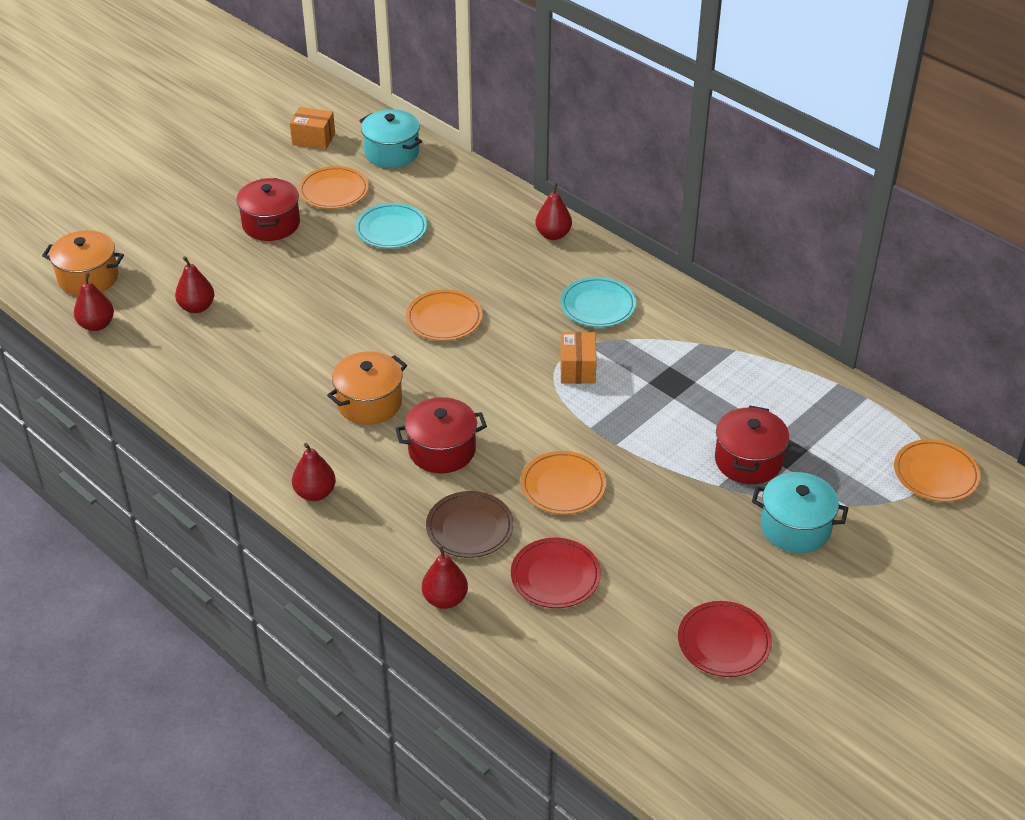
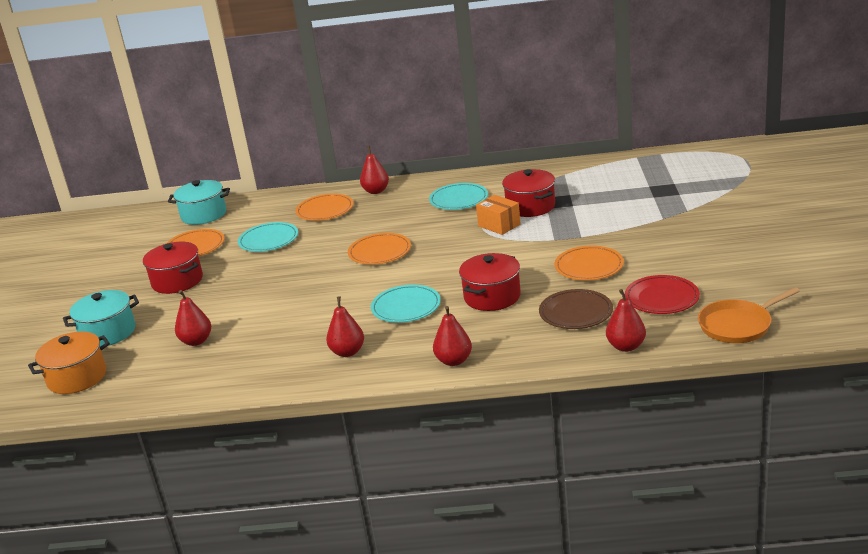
camera: 40 degrees left, 15 degrees down
(97, 325) = (131, 392): red pear -> red pear (347, 352)
(313, 139) = (135, 236): orange box -> none
(369, 403) = (406, 307): orange pot -> turquoise plate
(559, 662) = (738, 325): none -> orange pan
(724, 642) = (791, 263): red plate -> none
(748, 461) = (656, 202): red pot -> red pot (530, 206)
(795, 527) = (729, 208): turquoise pot -> turquoise pot (108, 333)
(935, 474) = (744, 157): orange plate -> orange plate (325, 210)

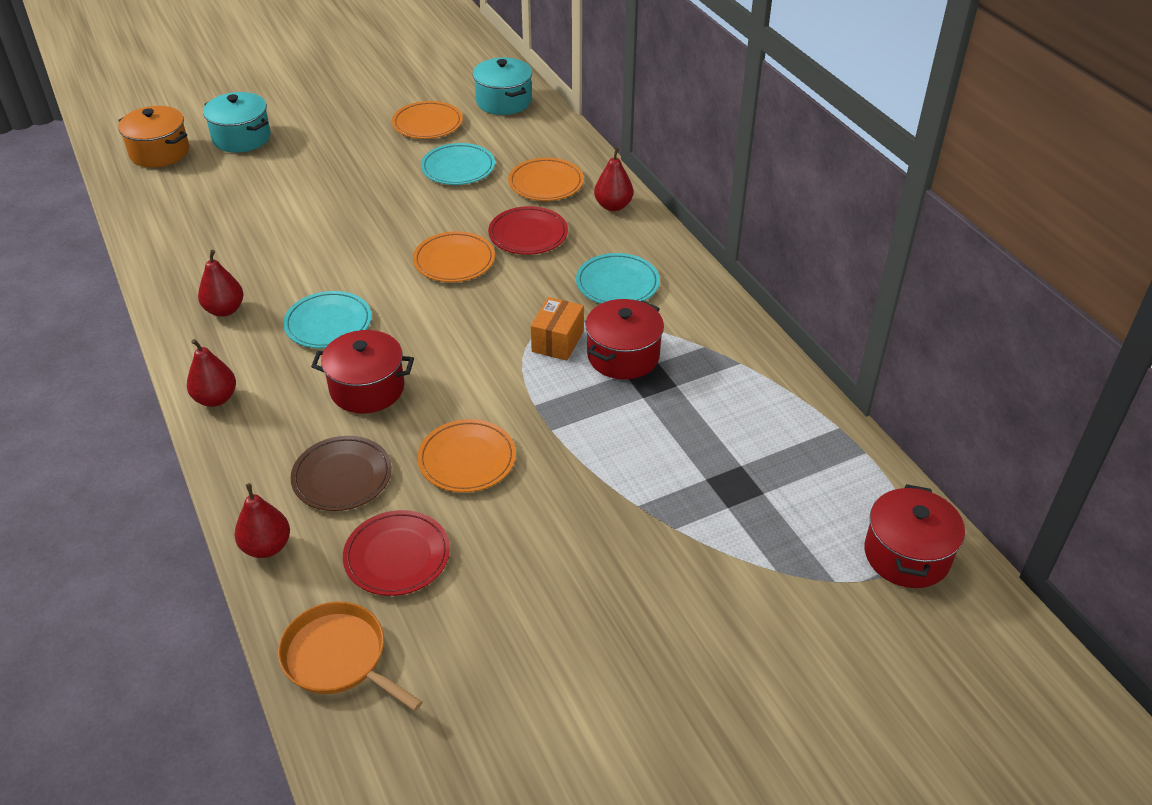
camera: 60 degrees right, 15 degrees up
(177, 281) = (351, 140): red pot -> red pot (907, 555)
(196, 341) = (233, 198): red pear -> none
(377, 223) = (528, 234): none -> red plate

